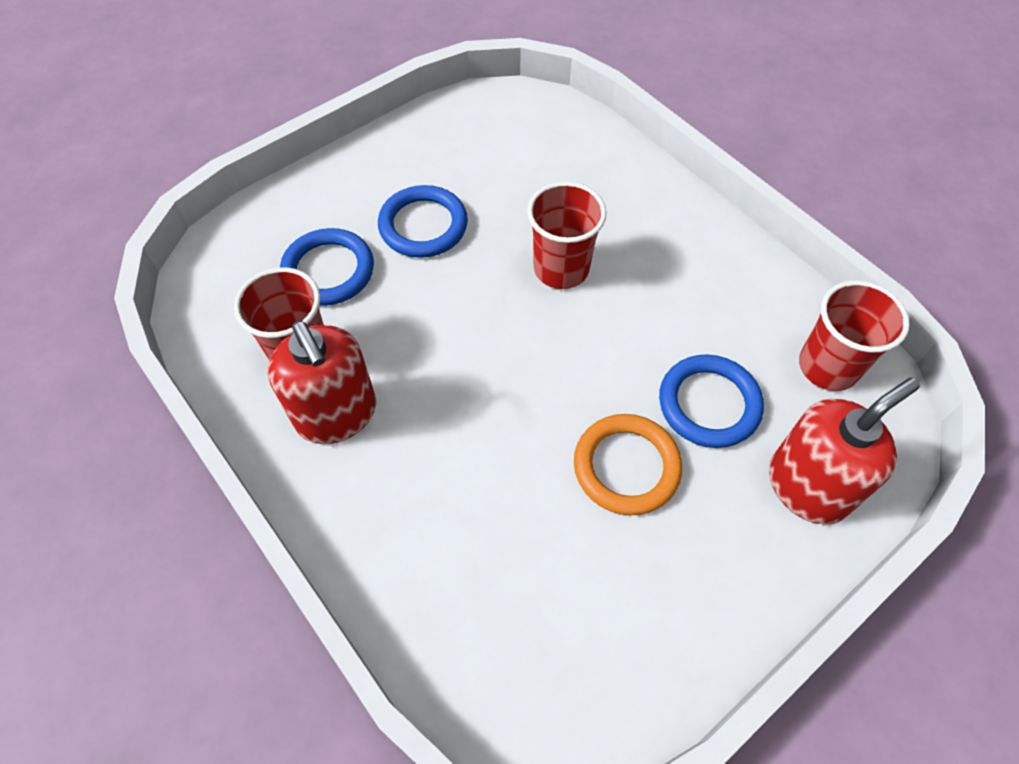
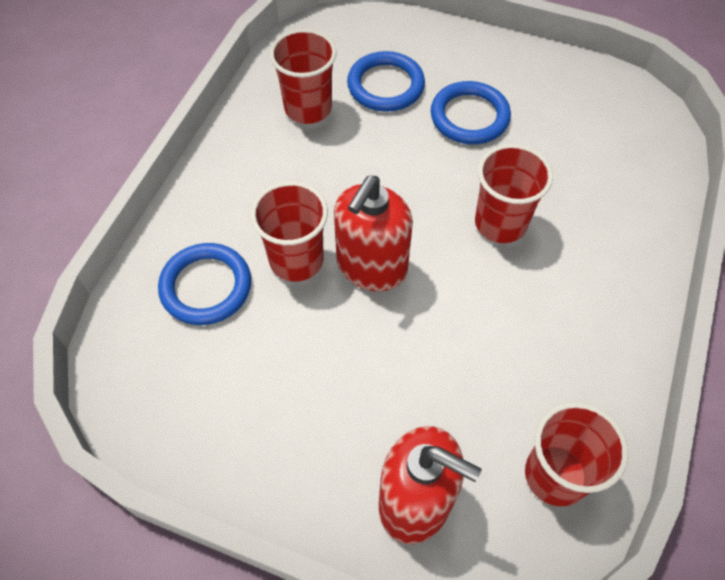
camera: 60 degrees right, 0 degrees up
(337, 414) = (275, 152): red soap dispenser -> red soap dispenser (371, 267)
(491, 460) = (296, 260): none -> red cup
(626, 466) = (347, 352): orange ring -> none
(709, 404) = (446, 389): blue ring -> blue ring (206, 287)

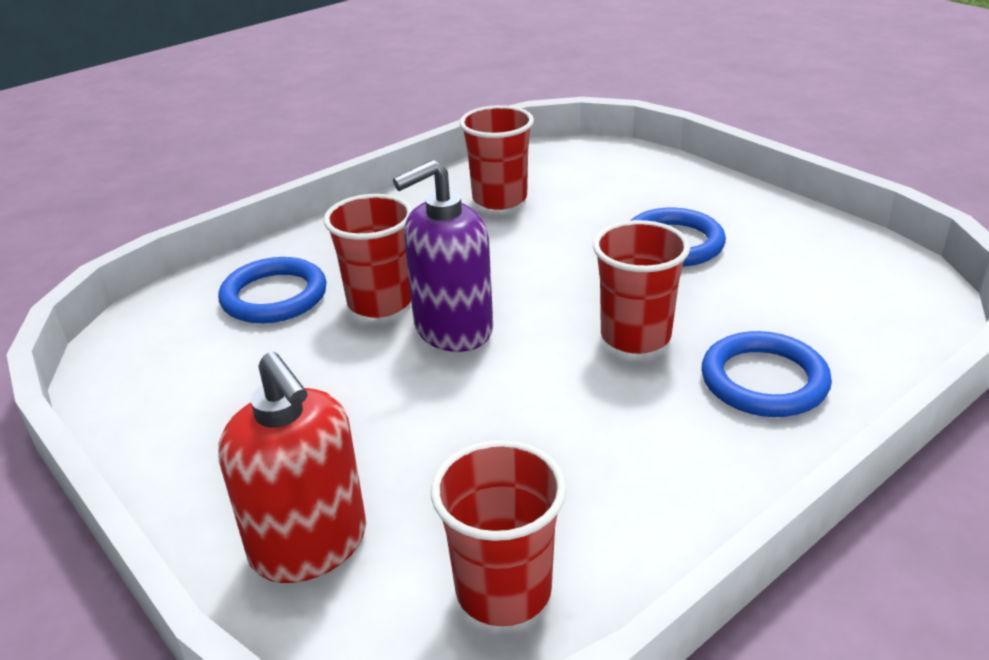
camera: 30 degrees right, 25 degrees down
(371, 267) = (452, 329): red soap dispenser -> purple soap dispenser
(385, 85) = (597, 200): blue ring -> blue ring (764, 380)

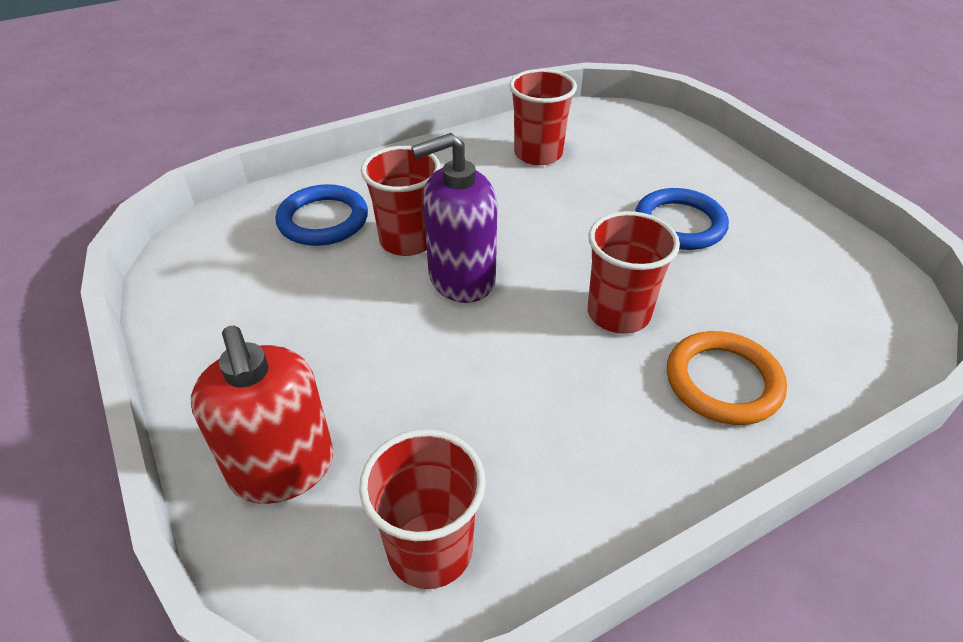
camera: 10 degrees right, 10 degrees up
(764, 380) = (723, 382): blue ring -> orange ring

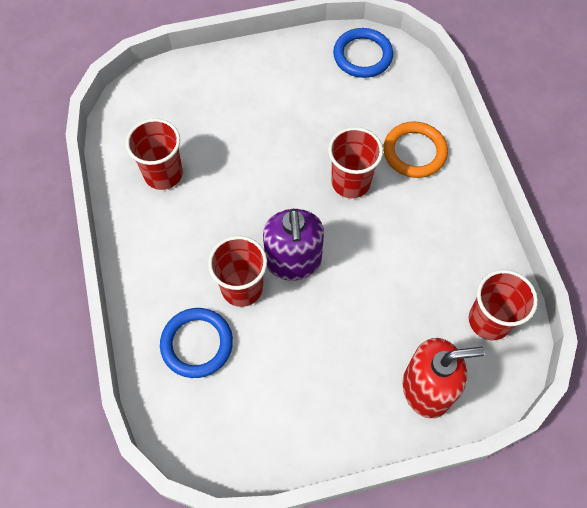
camera: 75 degrees left, 20 degrees up
(679, 224) = (278, 117): blue ring -> blue ring (362, 55)

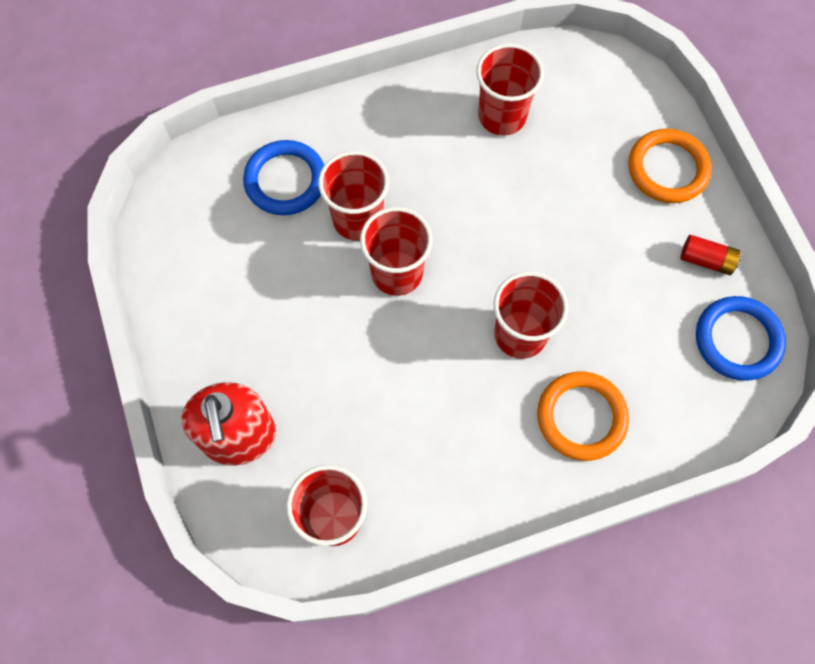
camera: 85 degrees right, 5 degrees up
(227, 74) = (668, 169): none -> orange ring
(293, 262) = (397, 273): purple soap dispenser -> red cup
(302, 63) = (706, 260): none -> red battery

